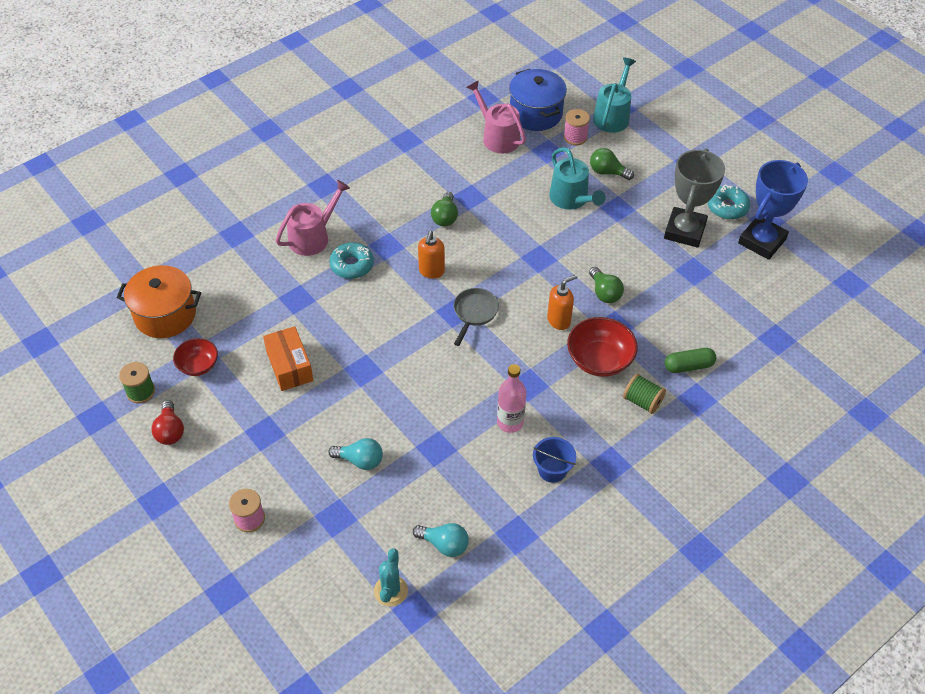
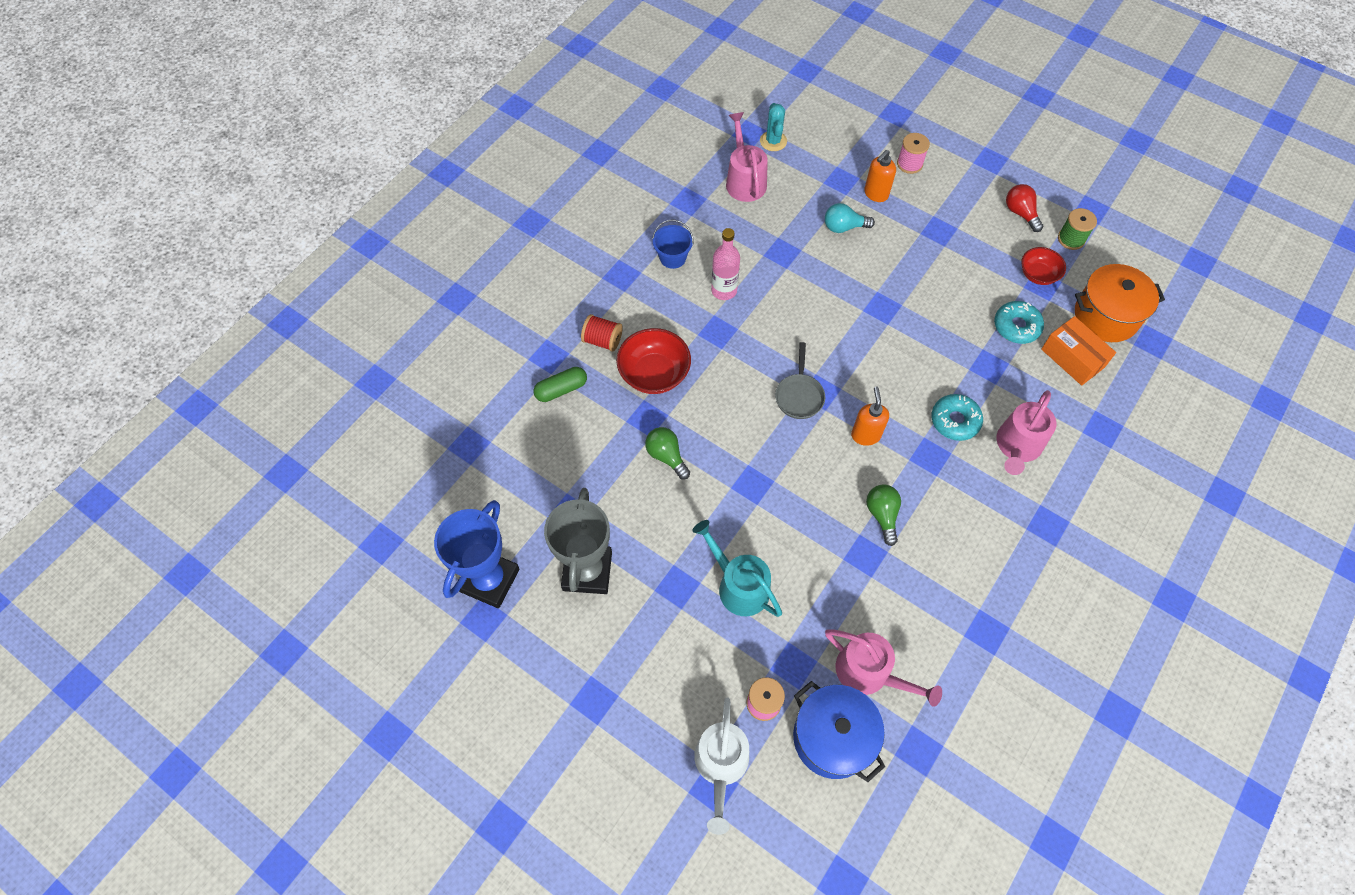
camera: 165 degrees right, 10 degrees up
(290, 366) = (953, 294): orange box -> orange box (1072, 358)
(444, 544) = (744, 180): turquoise light bulb -> pink watering can
(559, 320) = (707, 409): orange soap dispenser -> orange soap dispenser (875, 194)
(607, 172) = (703, 647): green light bulb -> none
(612, 116) = (721, 765): turquoise watering can -> white watering can
(642, 401) = (602, 340): green spool -> red spool
(727, 207) = (537, 626): turquoise donut -> turquoise donut (1016, 326)

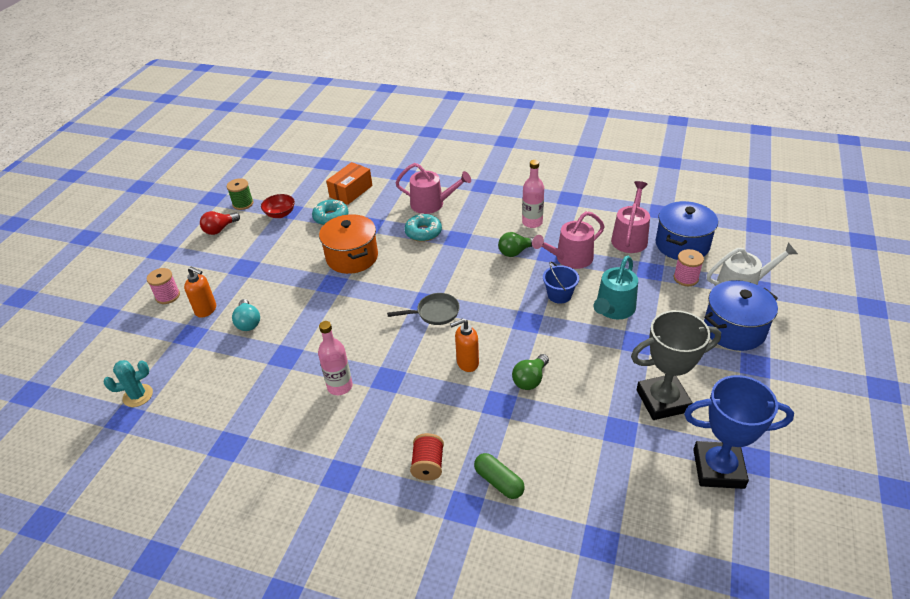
camera: 105 degrees left, 20 degrees down
(654, 374) = (451, 412): red bowl -> none
(654, 709) = (734, 329): none -> blue pot
(672, 257) = (308, 437): blue bucket -> blue bucket (559, 295)
(744, 180) = (195, 405): pink watering can -> pink watering can (570, 258)
(865, 435) = (455, 271): orange soap dispenser -> orange soap dispenser (467, 363)
(940, 558) = (532, 222): none -> pink bottle
(1106, 316) = (311, 182): orange pot -> orange pot (352, 257)

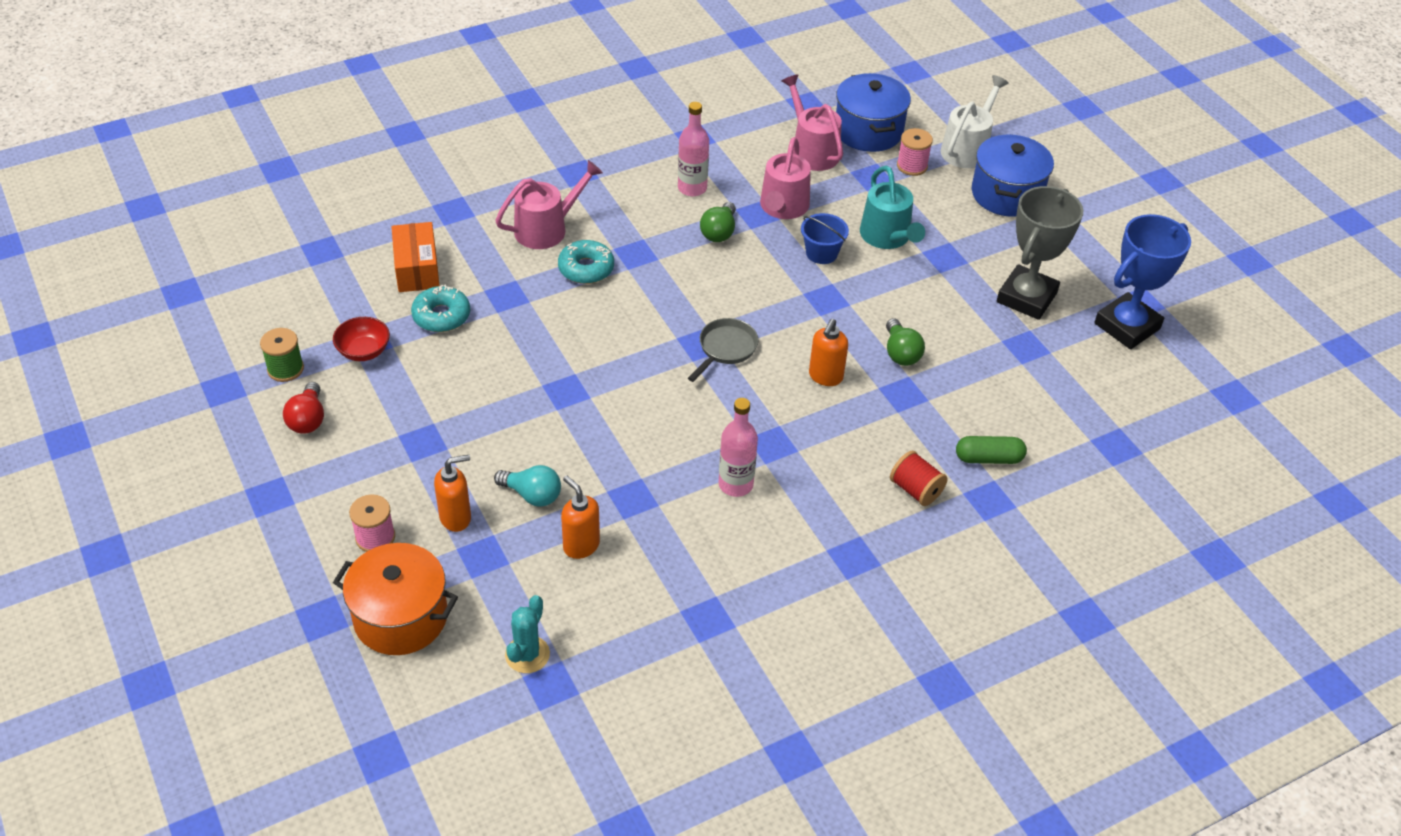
camera: 50 degrees left, 5 degrees up
(231, 362) = (581, 545): none -> orange soap dispenser
(352, 257) = (543, 347): orange pot -> orange pot (400, 617)

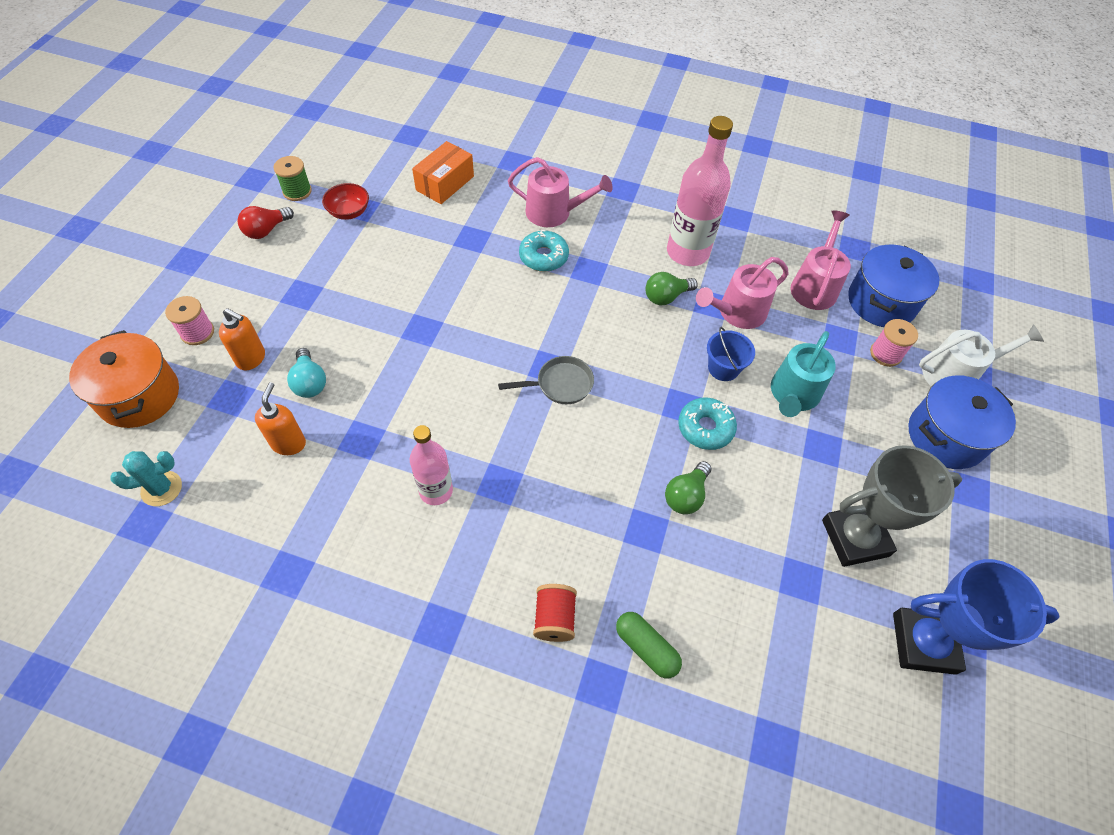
camera: 45 degrees right, 10 degrees up
(441, 316) = (418, 223): turquoise donut -> turquoise donut (705, 428)
(692, 188) = (687, 252): pink bottle -> pink bottle, size x1.60
(825, 377) = (604, 465): orange soap dispenser -> none

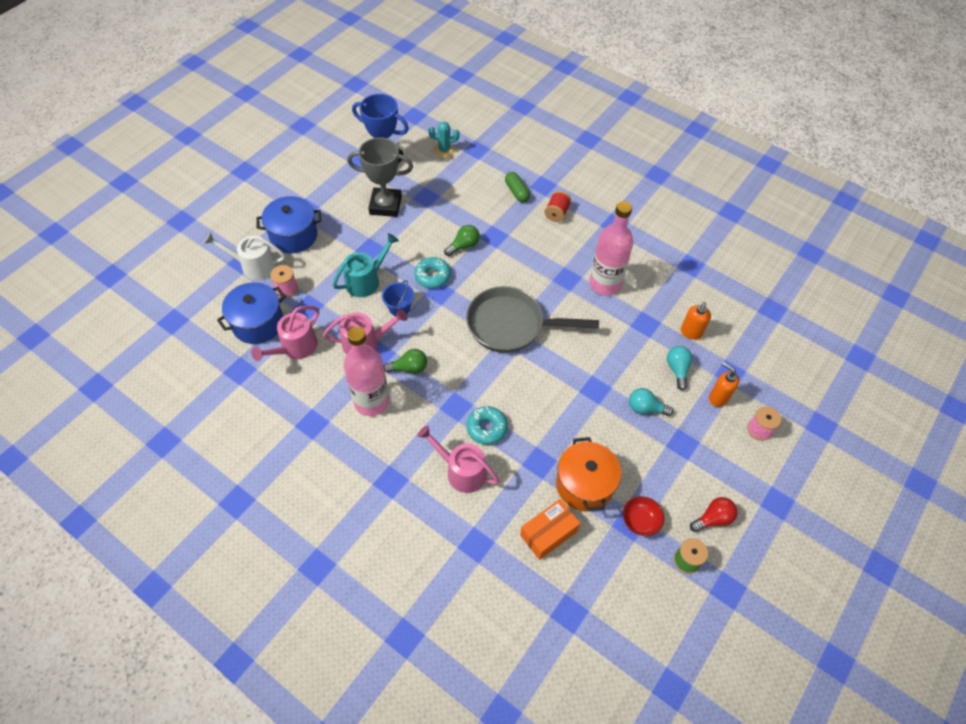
camera: 160 degrees left, 0 degrees up
(139, 396) = (792, 390): orange pot -> orange pot (584, 484)
(161, 488) = (766, 326): turquoise cactus -> turquoise cactus (444, 150)
(352, 322) = (645, 408): none -> turquoise light bulb
(436, 491) = (605, 284): pink bottle -> pink bottle, size x1.60
(560, 384) = (511, 325): grey pan -> grey pan, size x2.02

